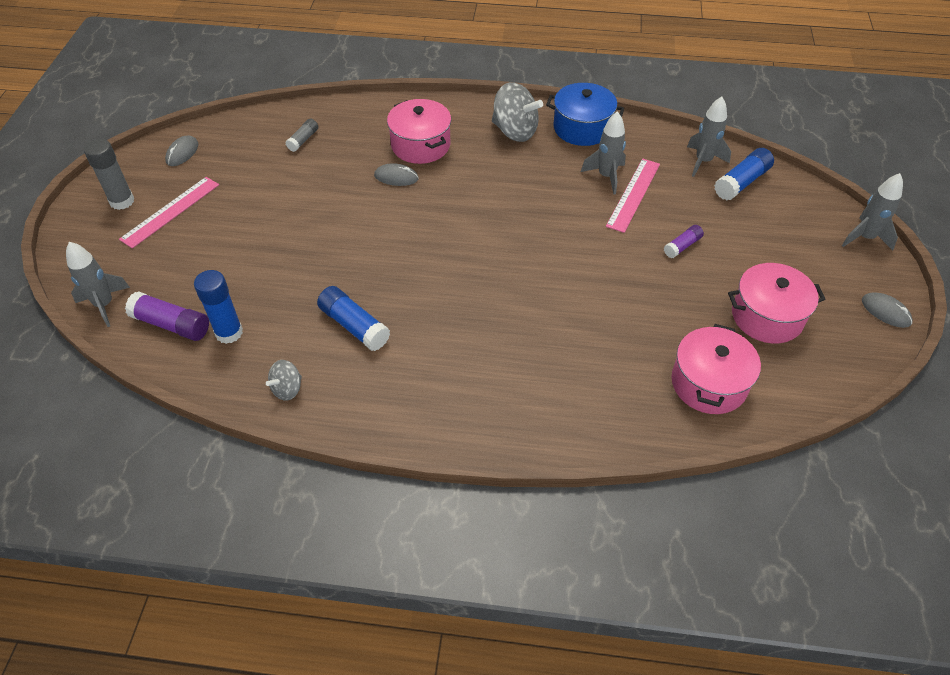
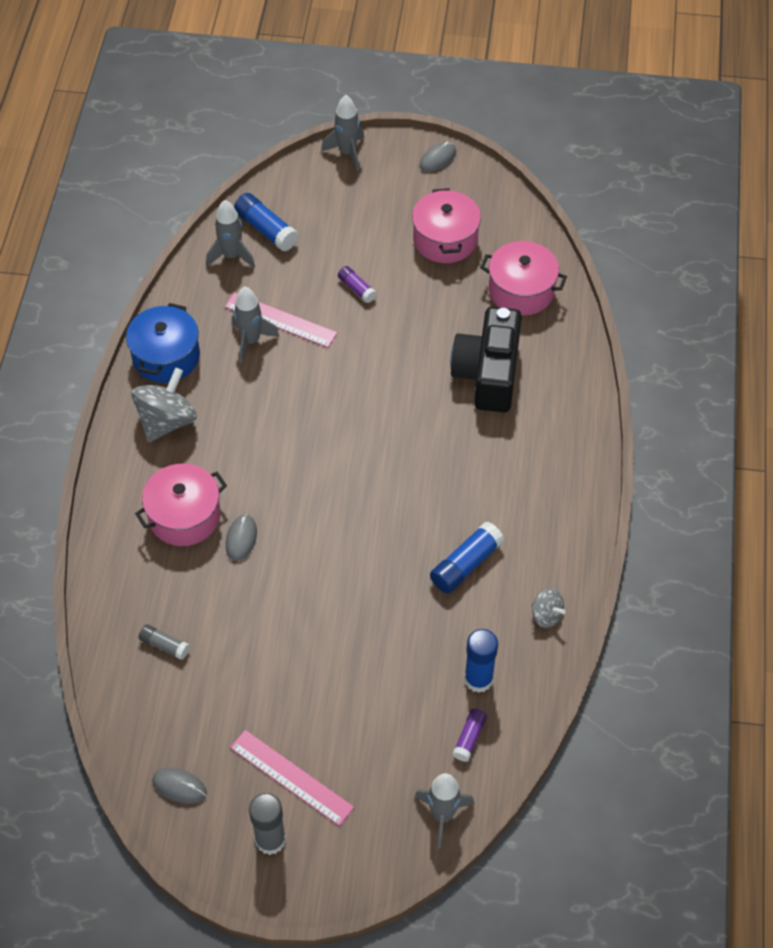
camera: 90 degrees left, 5 degrees up
(171, 325) = (469, 738): purple glue stick -> purple glue stick, size x0.60
(587, 349) = (488, 373): none -> black camera

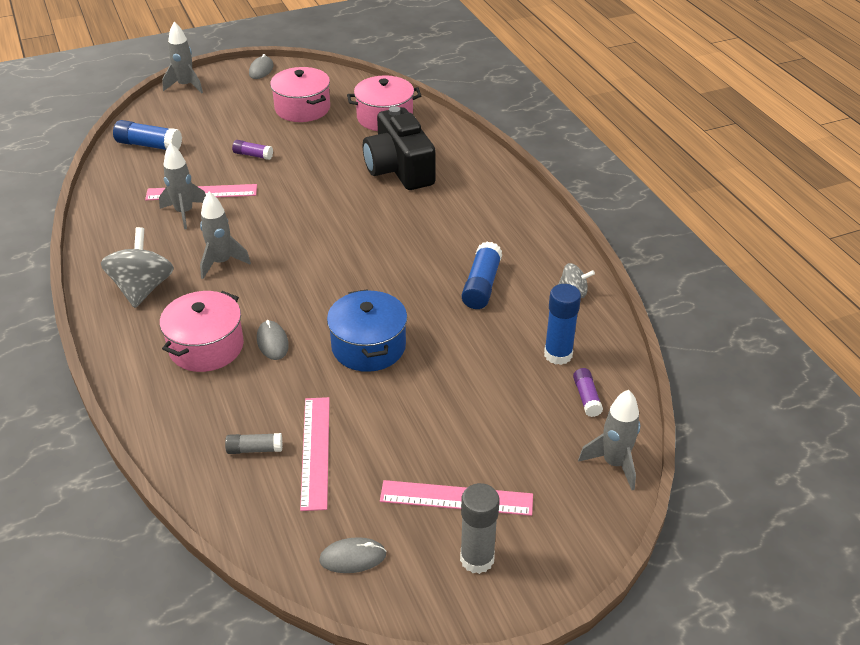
camera: 30 degrees left, 15 degrees down
(166, 356) = (112, 247): blue pot -> blue pot (368, 346)
(209, 673) = (315, 451): none -> pink ruler
(231, 256) = (129, 169): grey rocket -> grey rocket (221, 263)

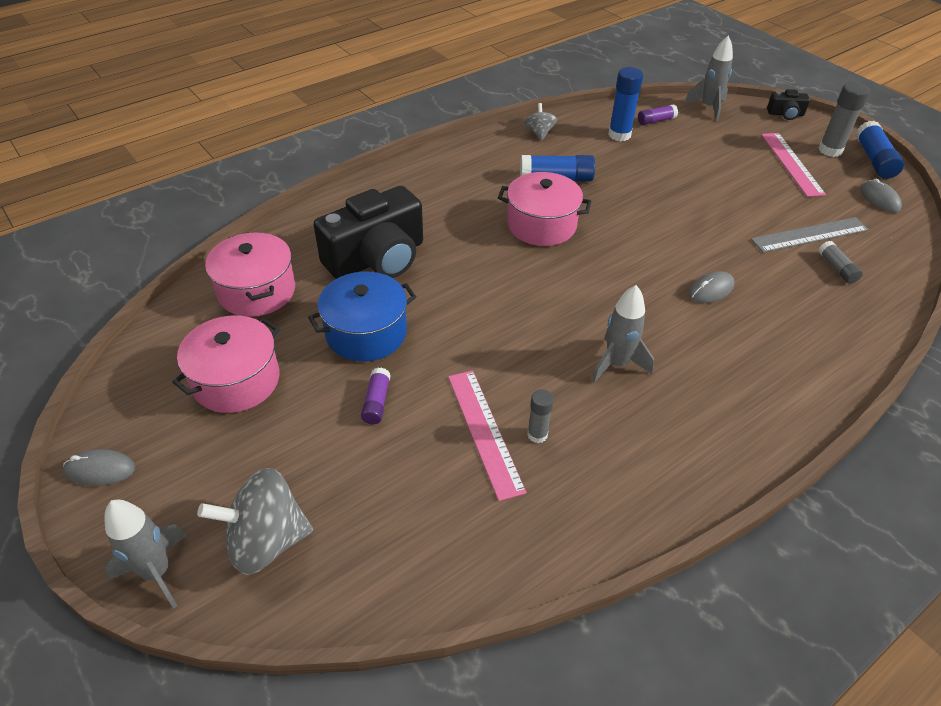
camera: 105 degrees left, 5 degrees up
(142, 288) = (700, 423): grey spinning top -> grey spinning top (266, 541)
(149, 145) = (375, 550): blue glue stick -> blue glue stick (874, 159)
(184, 213) = (537, 434): grey rocket -> grey glue stick
(206, 347) = (749, 335): pink pot -> pink pot (541, 225)
(315, 451) = (810, 235): pink ruler -> grey ruler
(368, 346) = (675, 229): blue pot -> blue pot (366, 333)
(584, 549) = (785, 114): none -> black camera

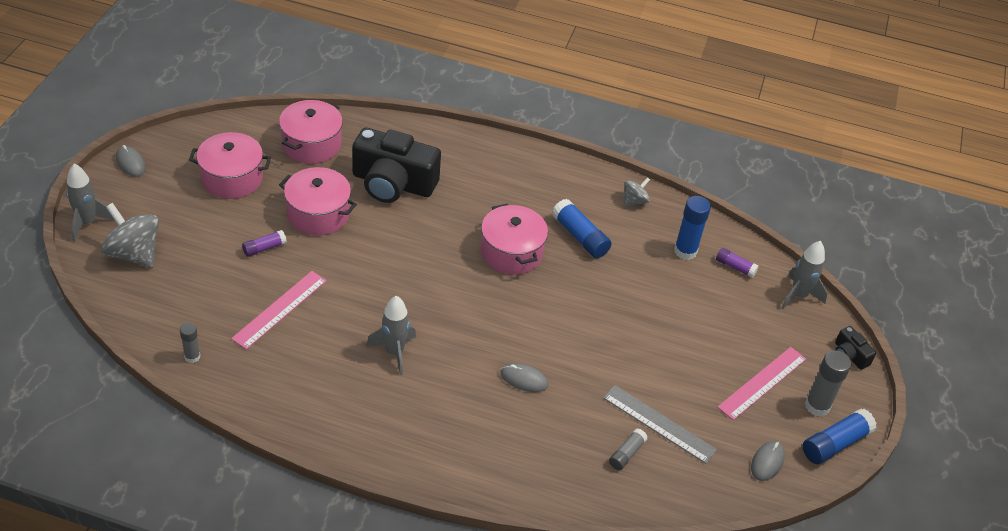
camera: 50 degrees right, 0 degrees up
(366, 333) = (318, 214): blue pot -> pink pot
(537, 434) = (297, 336): grey glue stick -> grey glue stick (192, 357)

